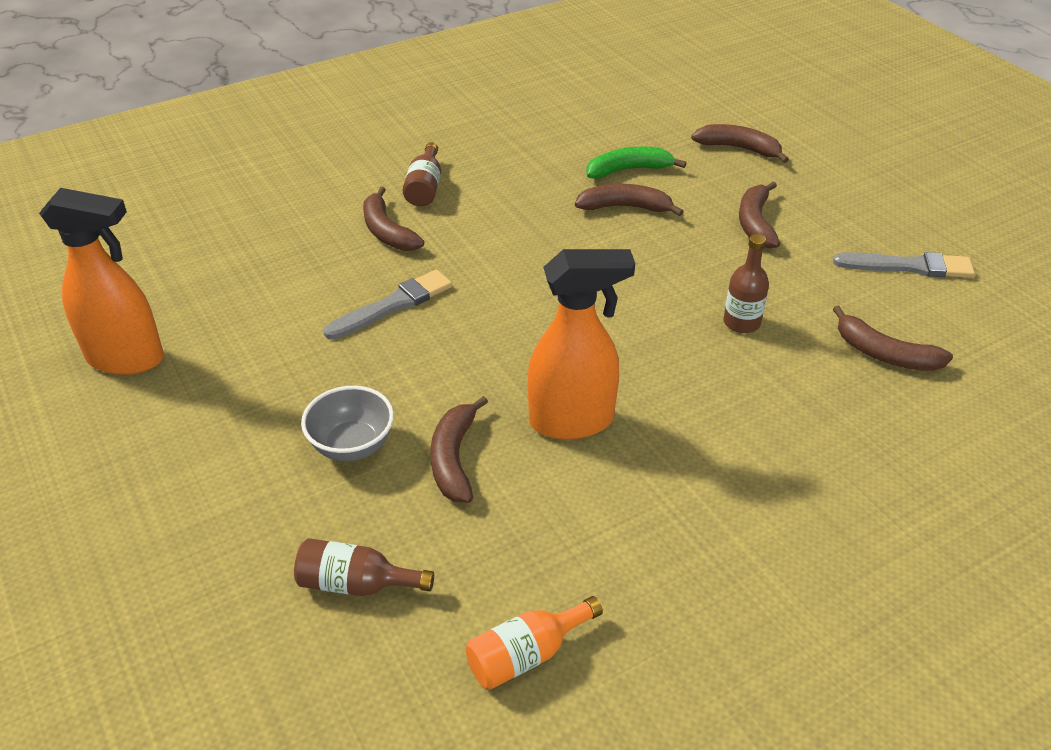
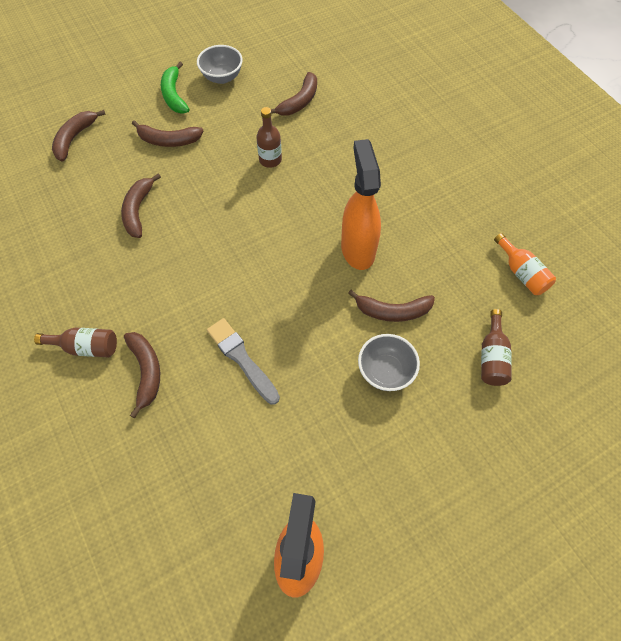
camera: 90 degrees left, 20 degrees up
(387, 231) = (146, 371): brown banana -> brown banana turned 75 degrees counterclockwise
(628, 170) = (89, 205): green banana -> green banana (174, 95)
(908, 266) = (222, 77): grey brush -> grey bowl

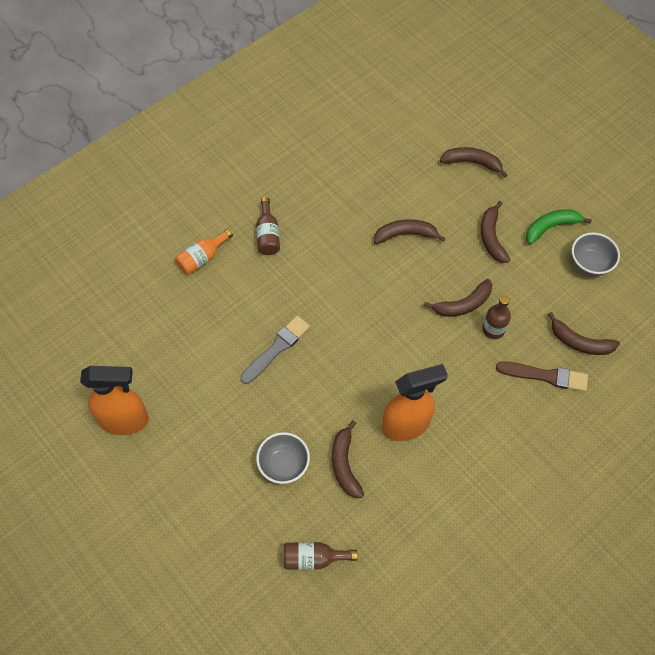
camera: 80 degrees right, 0 degrees up
(146, 371) = (254, 282): brown banana -> brown banana (463, 304)
(327, 132) = (545, 376): none -> brown brush
(521, 273) = (413, 585): orange bottle -> orange bottle (202, 258)

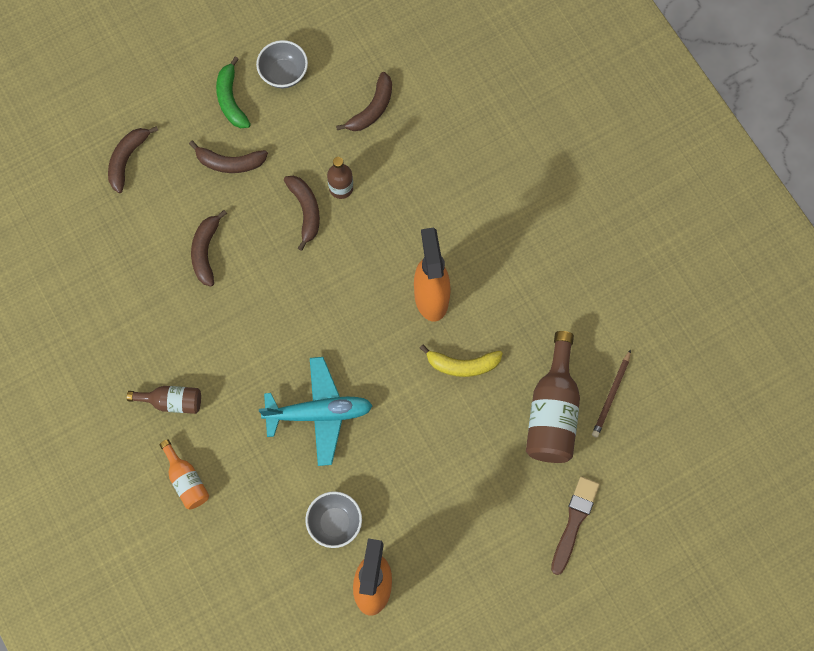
camera: 80 degrees left, 10 degrees up
(276, 348) = (319, 413): grey brush -> turquoise plane
(284, 465) = (452, 425): grey bowl -> grey bowl (335, 523)
(314, 558) = (553, 411): brown bottle -> brown bottle, size x1.79
(341, 616) = (611, 395): none -> brown pencil
(345, 465) = (462, 365): brown banana -> yellow banana
(545, 376) = (402, 151): brown brush -> brown brush (574, 522)

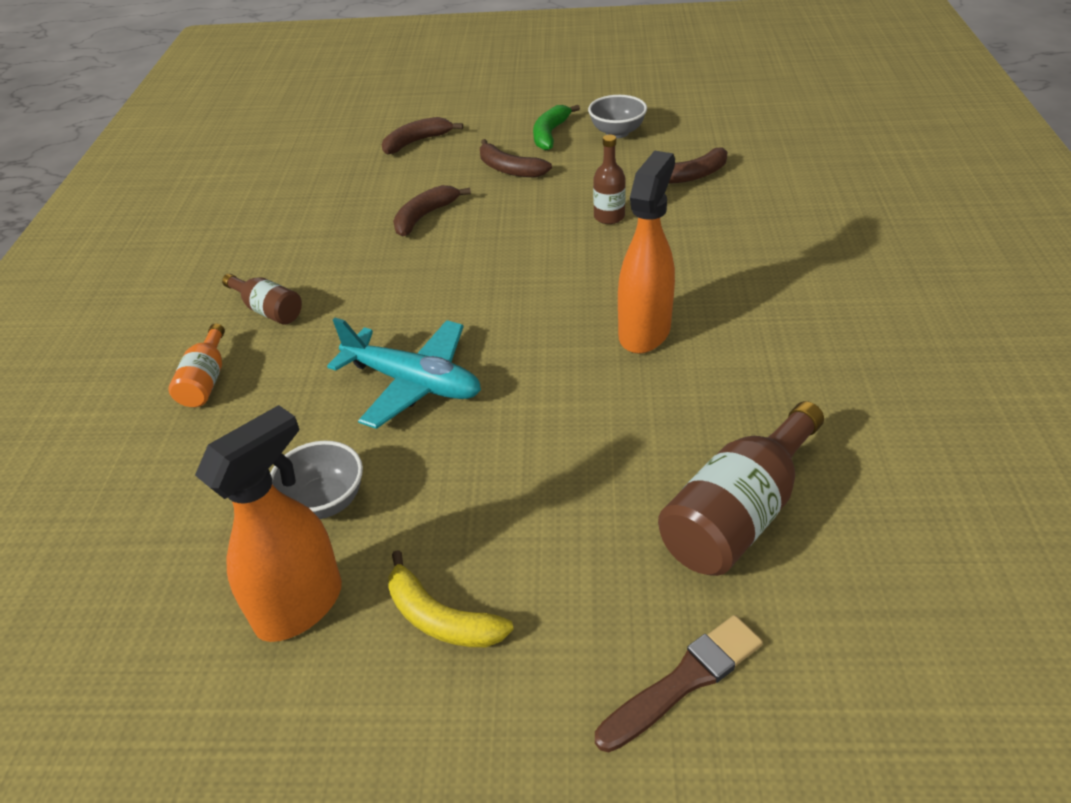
camera: 35 degrees right, 30 degrees down
(305, 211) = (555, 221): brown banana -> none
(462, 365) = (637, 409): yellow banana -> yellow banana (441, 618)
(611, 395) = (851, 534): brown pencil -> none

